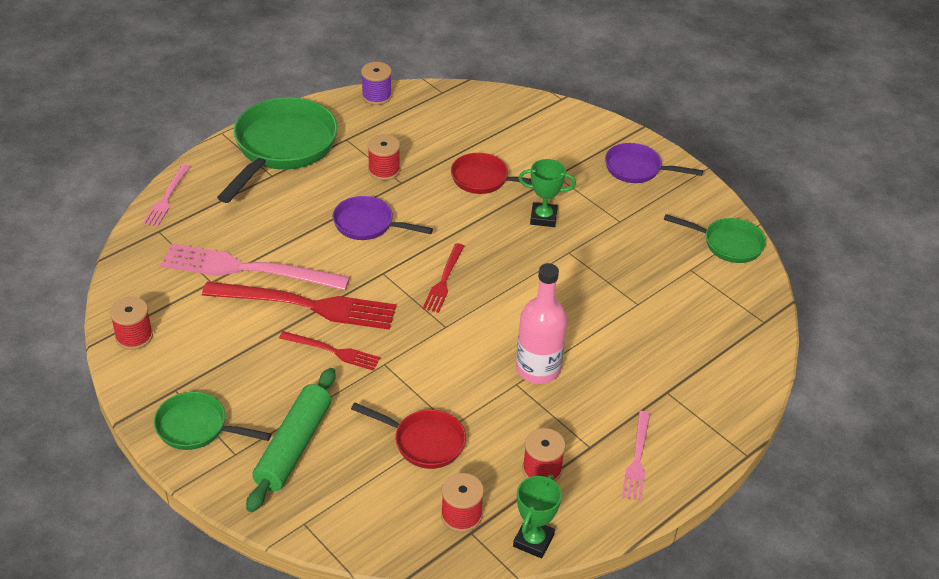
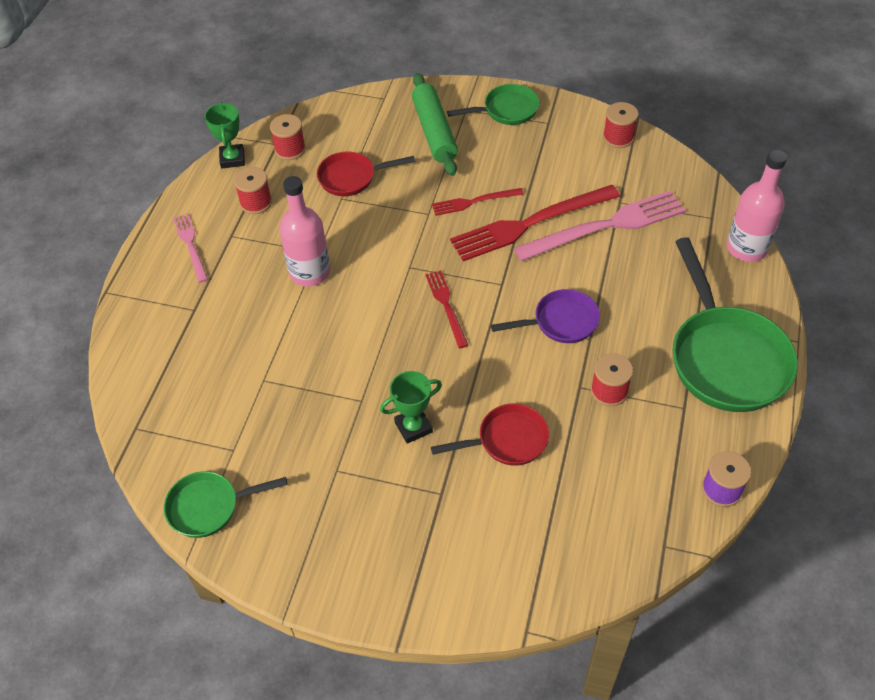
camera: 150 degrees right, 10 degrees up
(167, 198) = (746, 248): pink fork -> pink bottle
(637, 169) = (362, 561): purple pan -> none

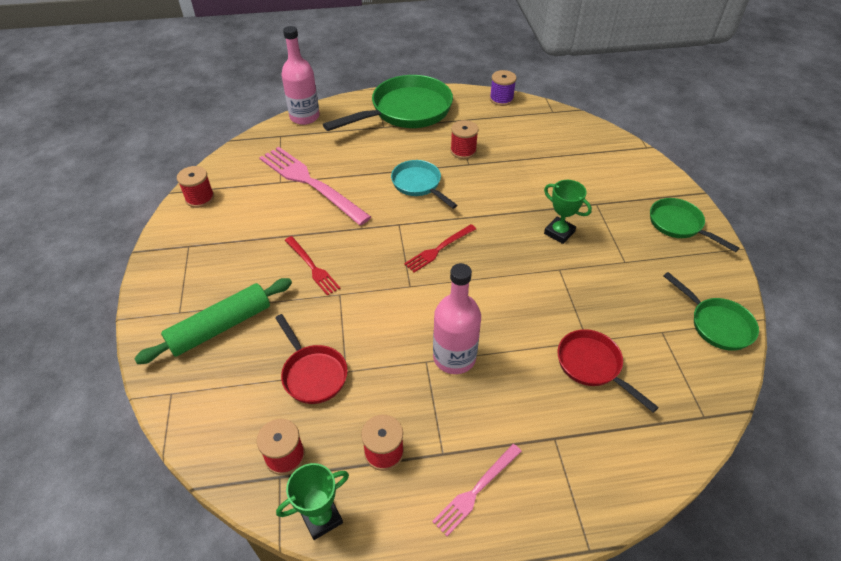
camera: 115 degrees left, 5 degrees down
(506, 110) = (175, 280): green pan -> green pan (678, 225)
(507, 440) = (534, 185): red pan -> red pan (592, 366)
(530, 223) = (325, 225): red fork -> none
(560, 322) = (419, 185): purple pan -> turquoise pan

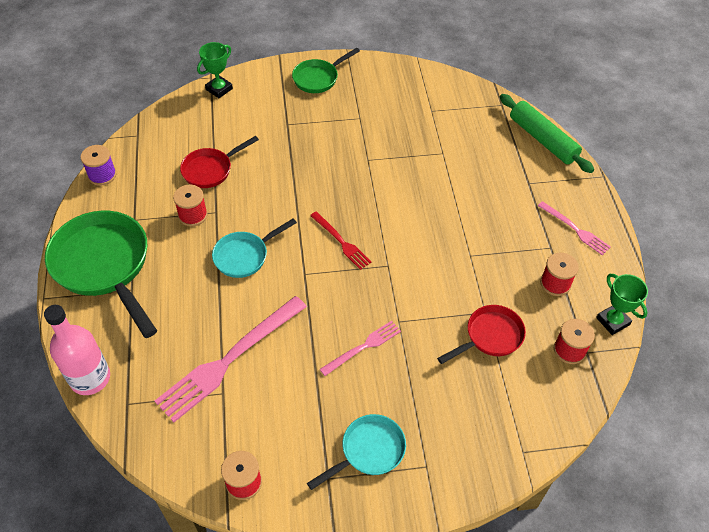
camera: 90 degrees left, 5 degrees up
(205, 271) = (368, 451): none -> turquoise pan
(220, 327) = (444, 421): green rolling pin -> green rolling pin (543, 139)
(312, 267) = (363, 347): red fork -> pink fork
(454, 357) = (465, 236): pink bottle -> none
(559, 232) = (323, 154): green trophy -> green trophy (219, 89)
(592, 366) = (466, 154): red pan -> red pan (211, 170)
(716, 324) = (423, 81): green pan -> none

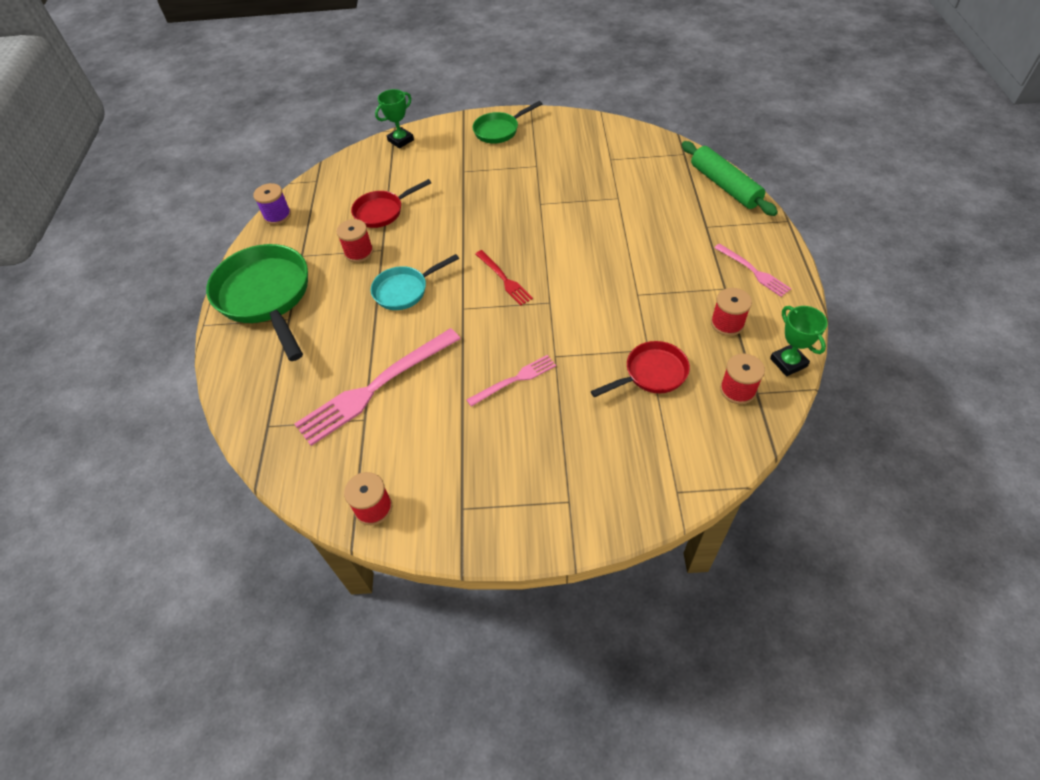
camera: 10 degrees right, 0 degrees up
(90, 378) = (235, 400): pink bottle -> none
(368, 451) = (508, 483): turquoise pan -> none

